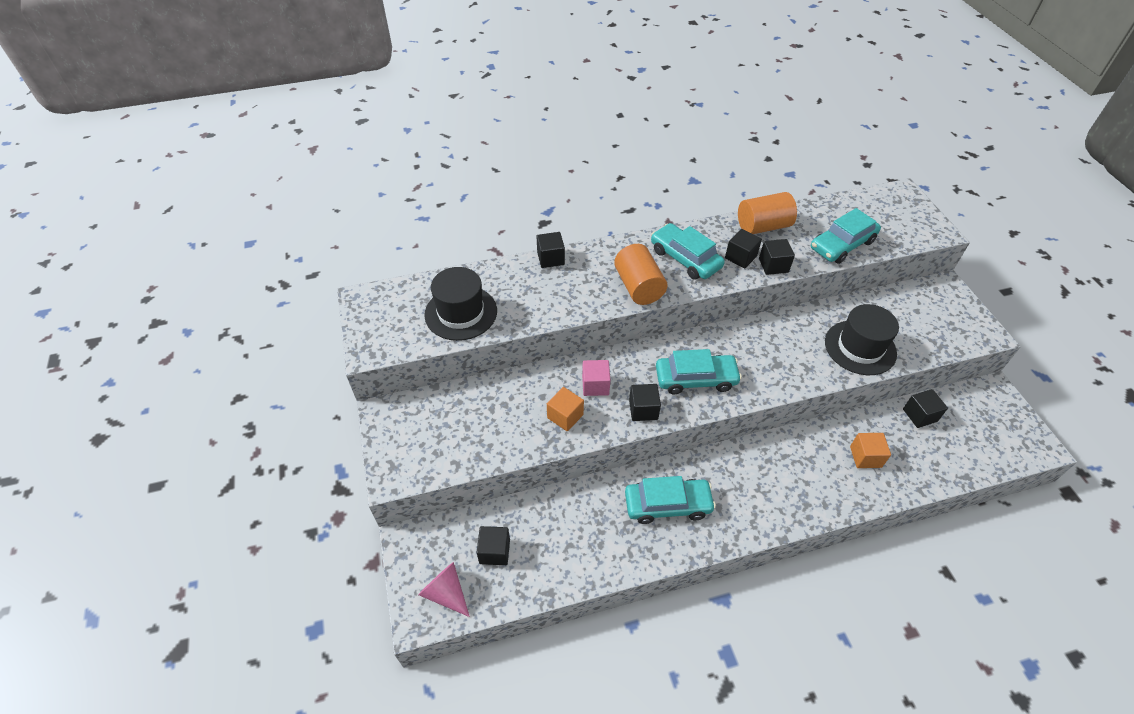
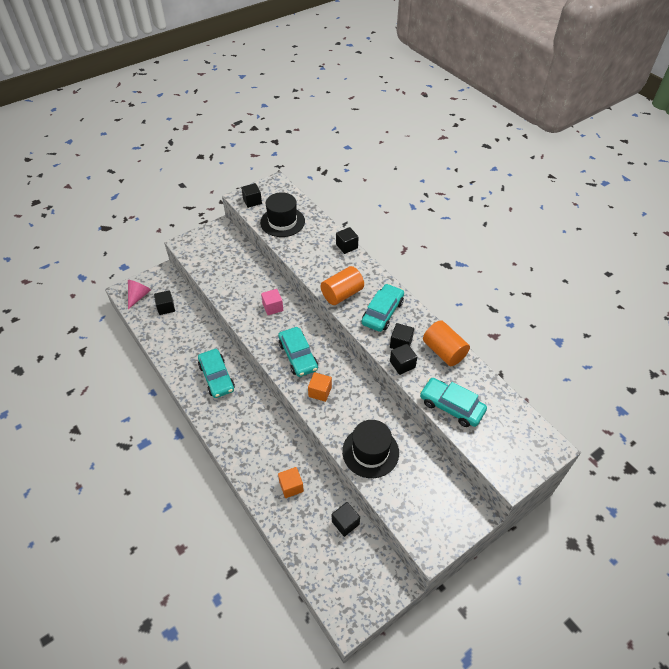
camera: 70 degrees right, 0 degrees up
(565, 416) = (244, 299): orange cube -> orange cube (320, 392)
(643, 410) = (262, 334): black cube -> black cube (252, 201)

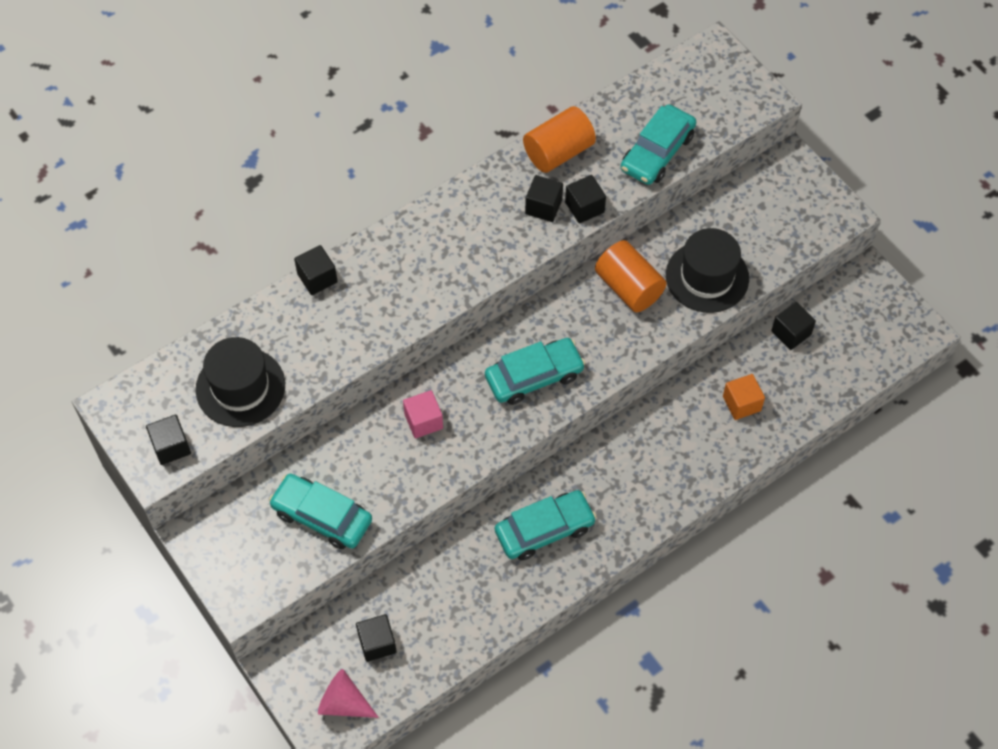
camera: 90 degrees left, 10 degrees up
(320, 392) = (605, 343): orange cube -> none
(342, 294) = (437, 286): orange cylinder -> orange cylinder (629, 287)
(382, 312) = (479, 228): turquoise car -> turquoise car (322, 516)

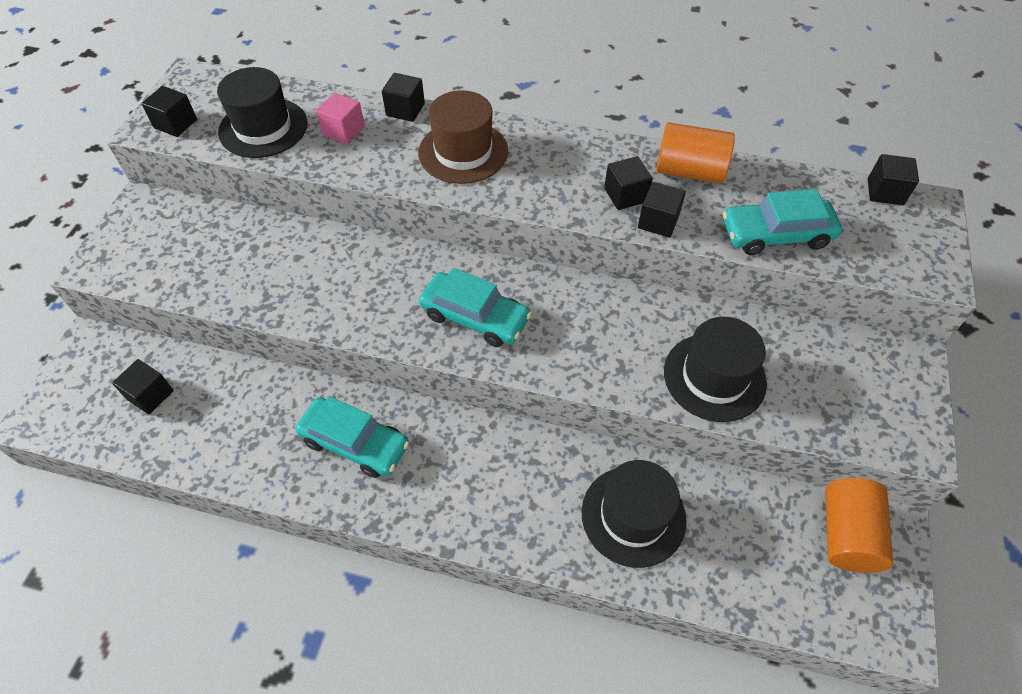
camera: 50 degrees right, 5 degrees down
(322, 516) = (213, 265): turquoise car -> none
(343, 703) = (75, 409): pink cone -> none
(403, 272) = (463, 152): none -> brown hat
(423, 421) = (360, 272): pink cube -> pink cube (344, 131)
(629, 287) = (635, 325): orange cylinder -> orange cylinder (846, 534)
(741, 403) = (633, 515): orange cube -> black hat
(791, 333) = (752, 504): black cube -> black cube (885, 192)

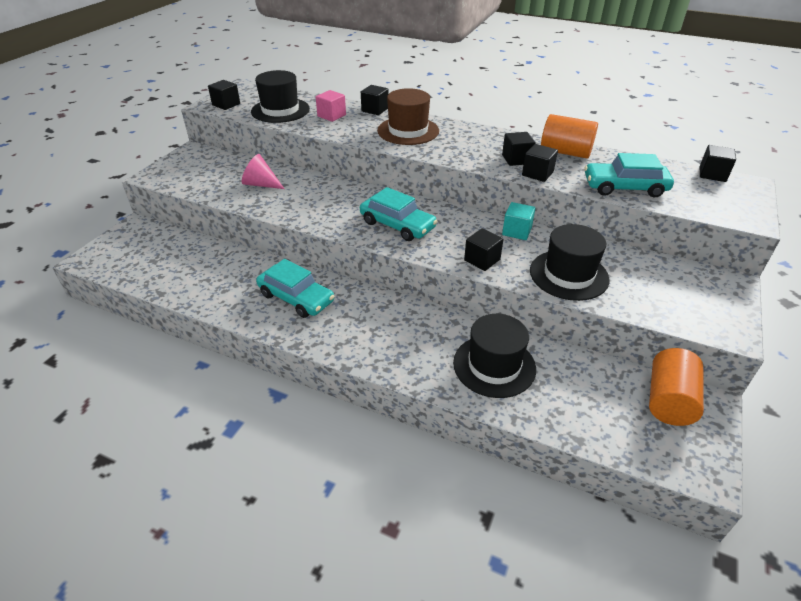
camera: 10 degrees right, 15 degrees down
(150, 395) = (165, 256): black cube -> black cube (482, 260)
(263, 262) = (261, 184): none -> pink cone
(637, 305) = (517, 231): none -> turquoise cube

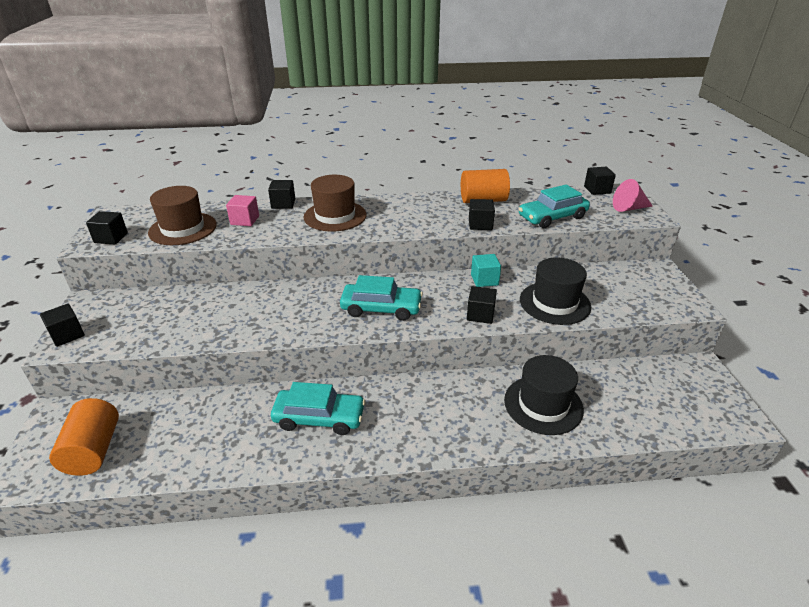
camera: 30 degrees left, 5 degrees down
(261, 184) = (205, 313): pink cone -> pink cone (629, 208)
(280, 110) = (183, 229): black hat -> brown hat
(516, 159) = (452, 217): black cube -> black cube (67, 335)
(668, 400) = (678, 376): orange cylinder -> orange cylinder (93, 450)

